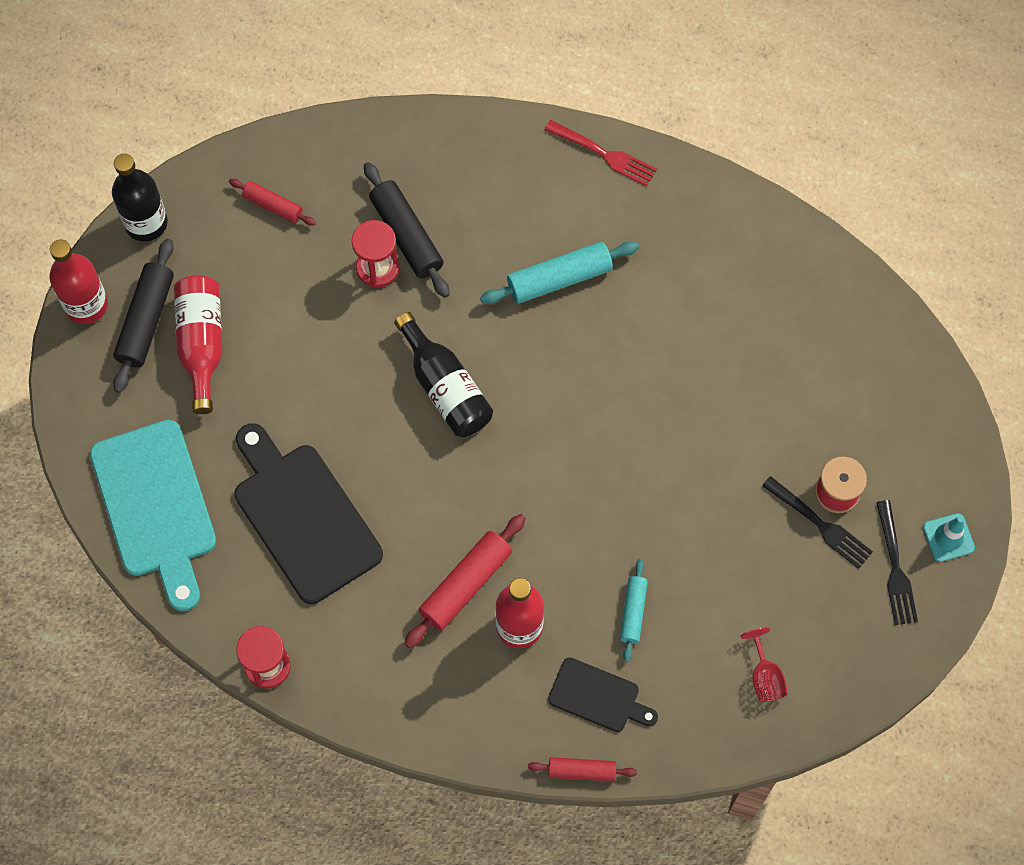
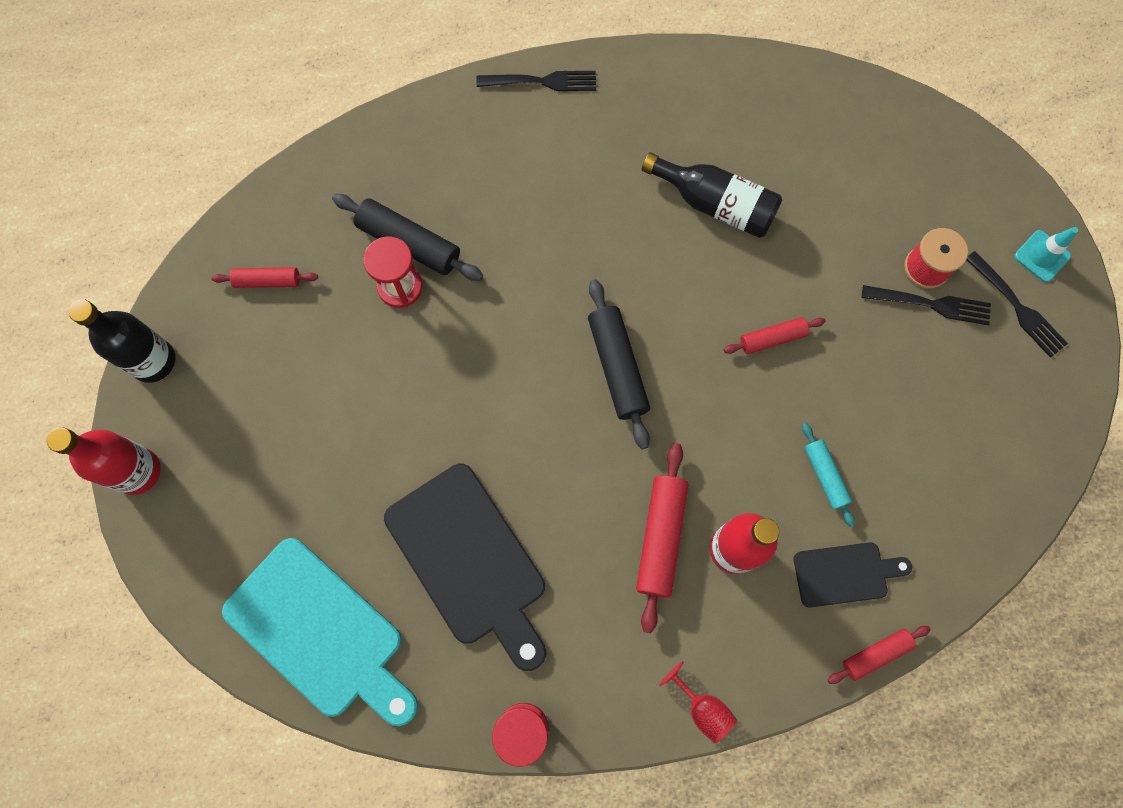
camera: 30 degrees left, 5 degrees up
(146, 320) = (206, 454): black rolling pin -> black rolling pin (617, 367)
(201, 344) = (274, 447): red bottle -> none
(303, 517) = (470, 560): black cutting board -> black cutting board turned 150 degrees counterclockwise
(445, 388) = (529, 363): black bottle -> black bottle (715, 204)
(559, 278) = (570, 210): turquoise rolling pin -> none
(603, 154) = (541, 82): red fork -> black fork
(662, 478) = (772, 338): none -> red rolling pin
(764, 676) = (975, 468): red goblet -> red goblet (702, 708)

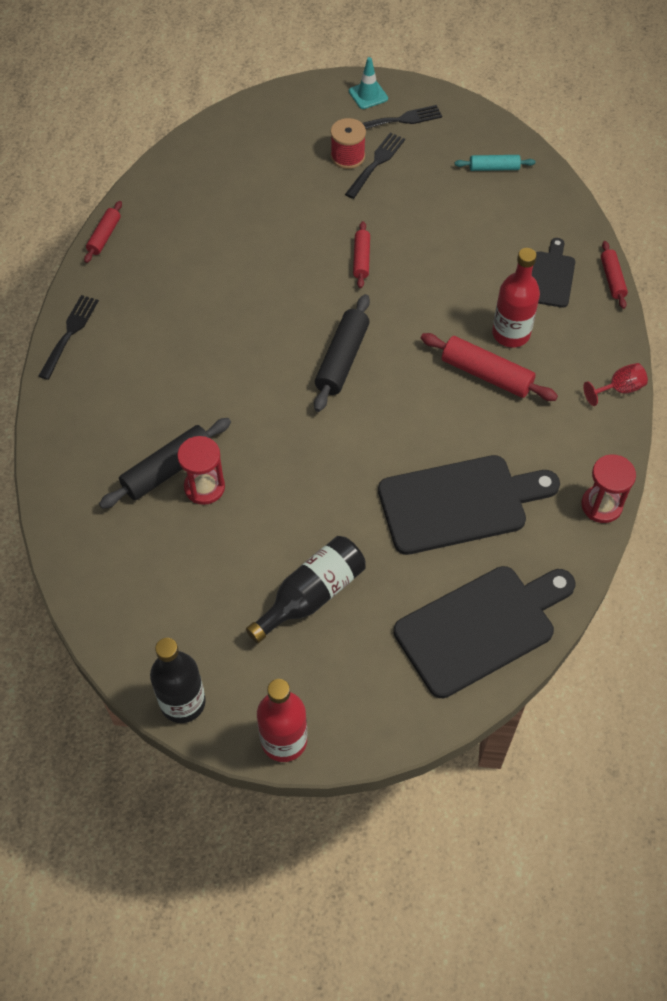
camera: 70 degrees left, 15 degrees down
(267, 281) = (149, 587): red rolling pin -> red rolling pin (104, 236)
(320, 632) = (480, 627): turquoise cutting board -> black cutting board
(617, 367) = (342, 359): black rolling pin -> black rolling pin turned 75 degrees counterclockwise
(715, 204) = (238, 257): black bottle -> black bottle (311, 595)
(825, 476) = (477, 264): turquoise rolling pin -> turquoise rolling pin (494, 168)

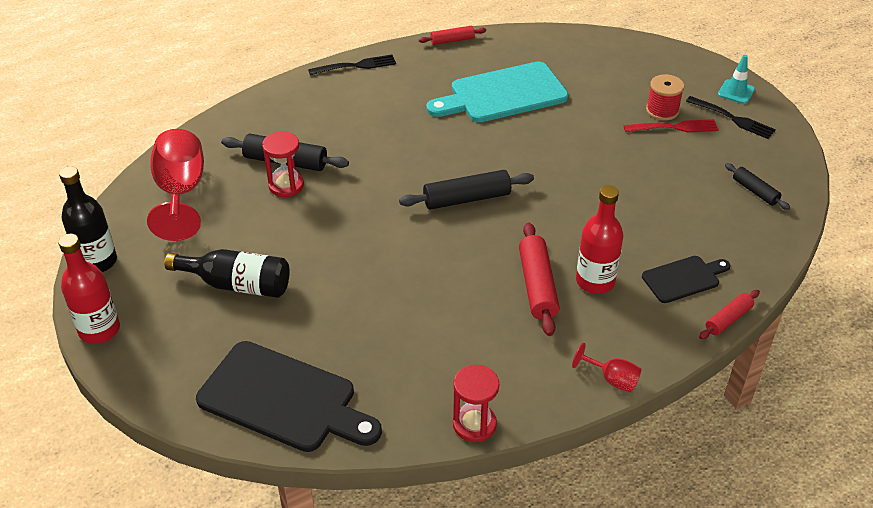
camera: 55 degrees right, 15 degrees down
(138, 582) = (181, 193): none -> red goblet
(223, 248) = (503, 94): none -> turquoise cutting board
(361, 259) = (572, 164): red rolling pin -> none
(376, 164) = (674, 127): black fork -> red fork
(459, 503) = (393, 329): black cutting board -> none
(494, 168) = (755, 191): turquoise rolling pin -> black rolling pin

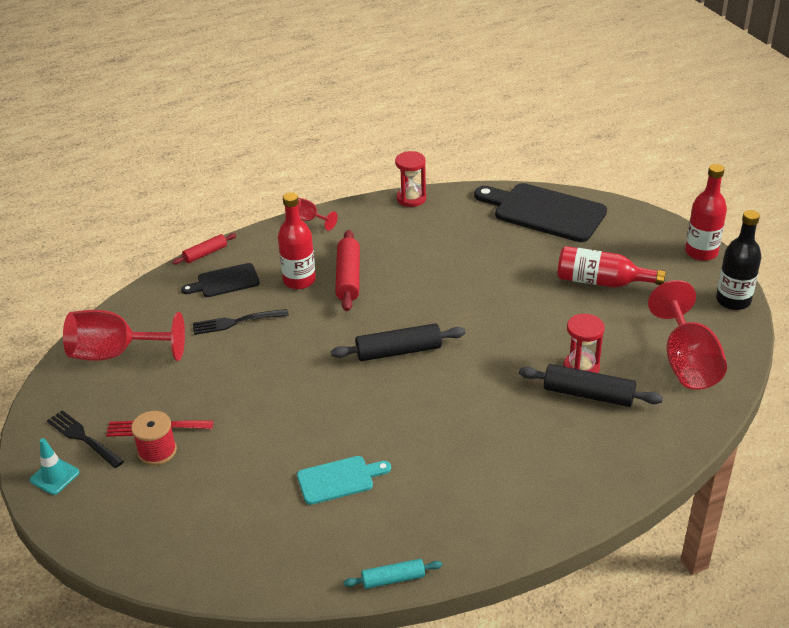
camera: 175 degrees left, 5 degrees down
(237, 284) = (601, 282): black bottle -> red bottle
(355, 66) = (528, 532): black fork -> black fork (237, 322)
(452, 40) = (393, 579): red rolling pin -> turquoise rolling pin
(503, 94) = (339, 479): turquoise cutting board -> turquoise cutting board, size x0.54
(755, 191) = (116, 354): black rolling pin -> red goblet

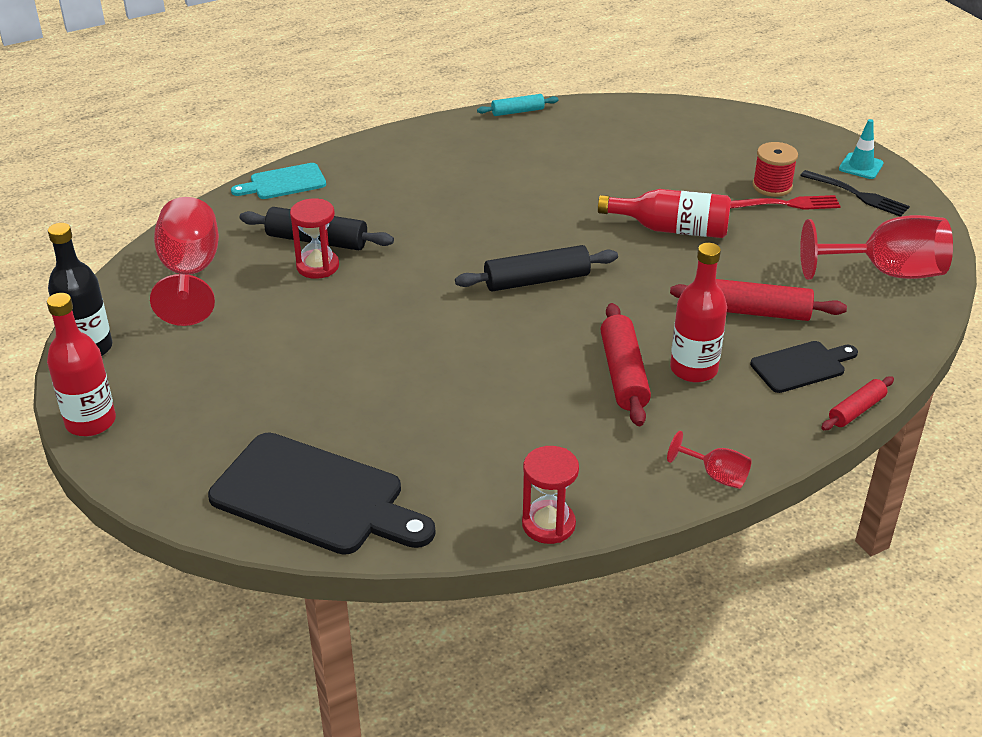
camera: 175 degrees right, 0 degrees up
(237, 322) = (755, 312): black fork -> red rolling pin
(339, 479) = (579, 169): turquoise cutting board -> turquoise cutting board (284, 183)
(601, 282) = (259, 373): red bottle -> red bottle (672, 229)

